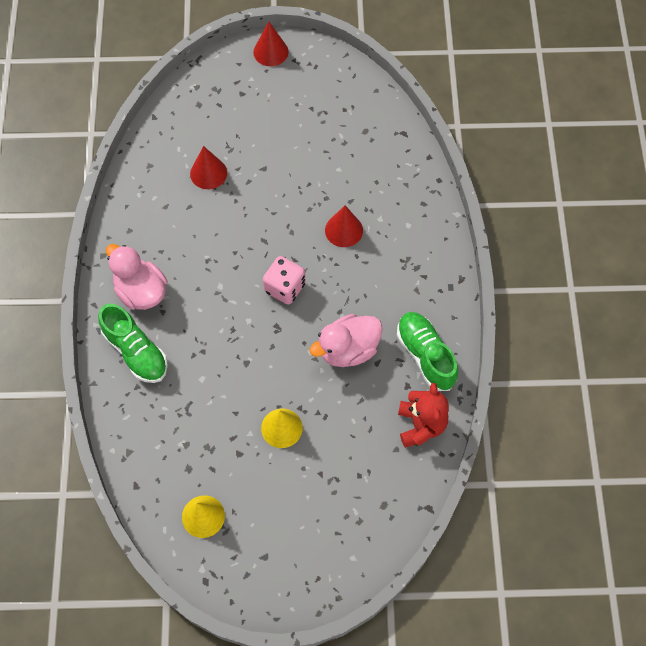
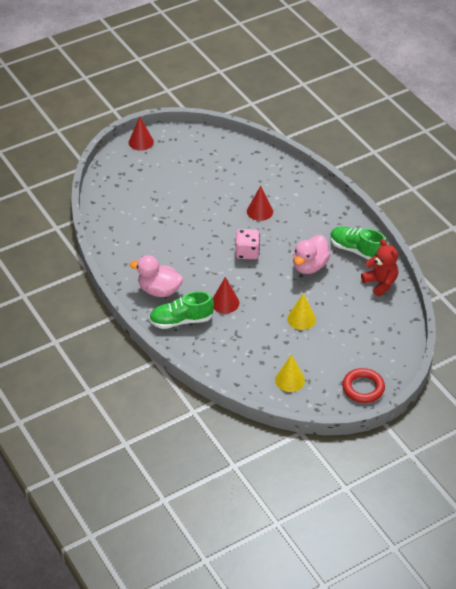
camera: 30 degrees left, 20 degrees down
(136, 351) = (181, 320): green shoe -> green shoe turned 150 degrees clockwise
(208, 173) = (152, 216): red cone -> red cone (225, 302)
(285, 581) = (363, 388): none -> red ring

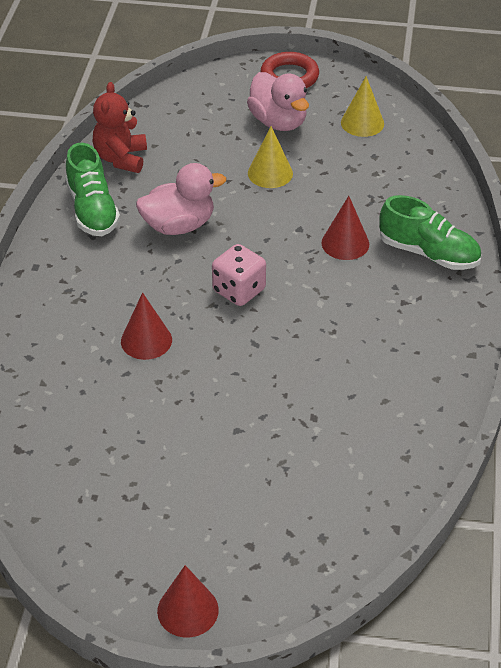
camera: 140 degrees left, 0 degrees up
(159, 290) = (421, 309): pink duck -> pink duck (278, 122)

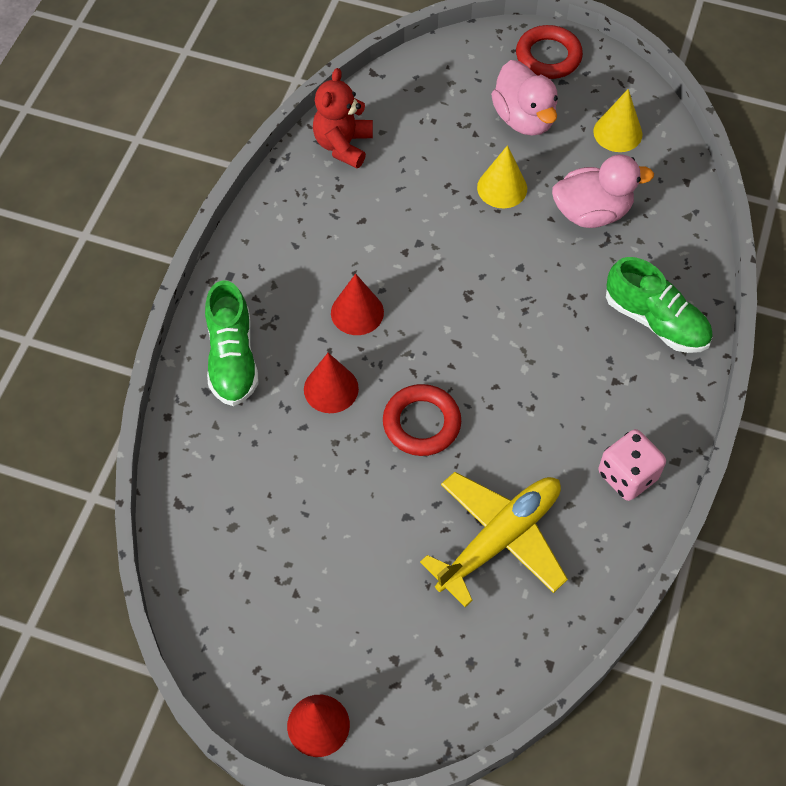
camera: 10 degrees right, 15 degrees up
(92, 210) = (301, 210): green shoe -> green shoe (232, 358)
(179, 225) = (390, 244): pink duck -> pink duck (592, 212)
(236, 356) = (421, 423): none -> red ring
(239, 290) = (440, 339): pink dice -> pink dice (627, 475)
(327, 435) = (499, 539): none -> yellow plane
(345, 243) = (566, 294): red cone -> red cone (357, 312)

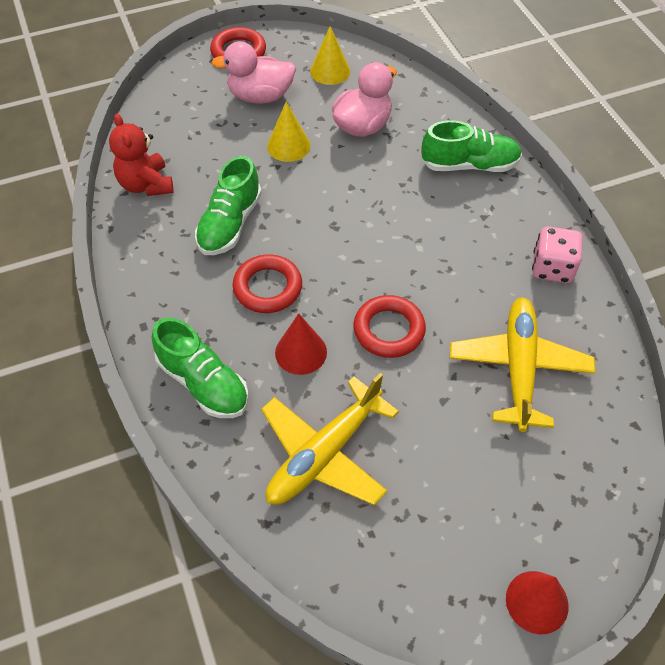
camera: 40 degrees left, 5 degrees down
(270, 486) = (324, 454): none -> yellow plane
(357, 312) = (267, 287): red cone -> red ring
(379, 231) = (230, 224): none -> green shoe
(524, 118) = (260, 96): pink duck -> pink duck turned 150 degrees clockwise

